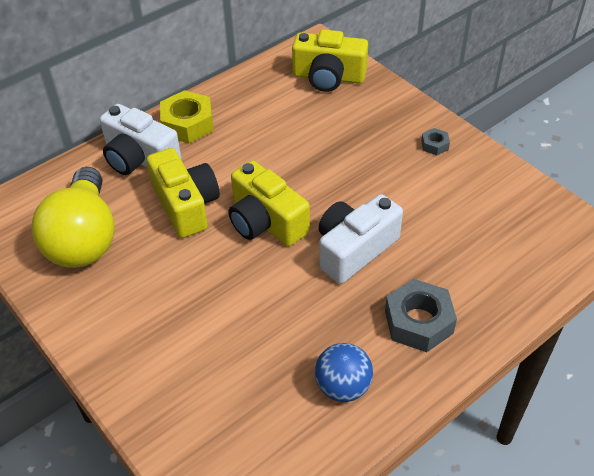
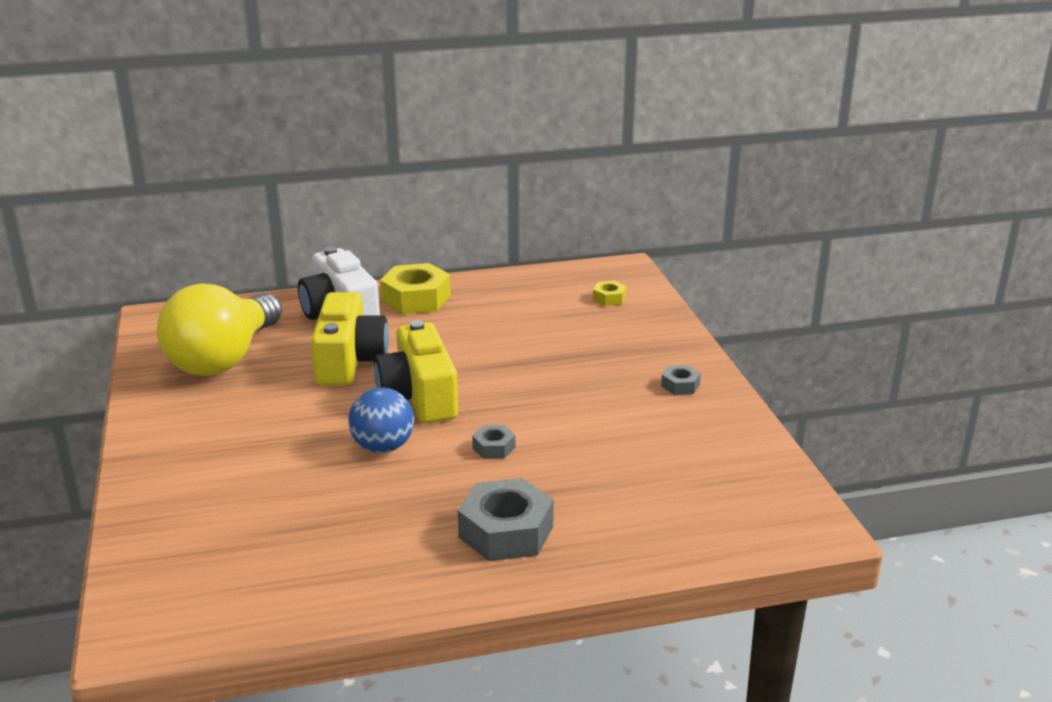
camera: 25 degrees right, 20 degrees down
(328, 77) = (609, 298): yellow camera -> yellow nut
(343, 387) = (363, 558): blue ball -> blue ball (383, 447)
(354, 249) = (494, 447): white camera -> grey nut

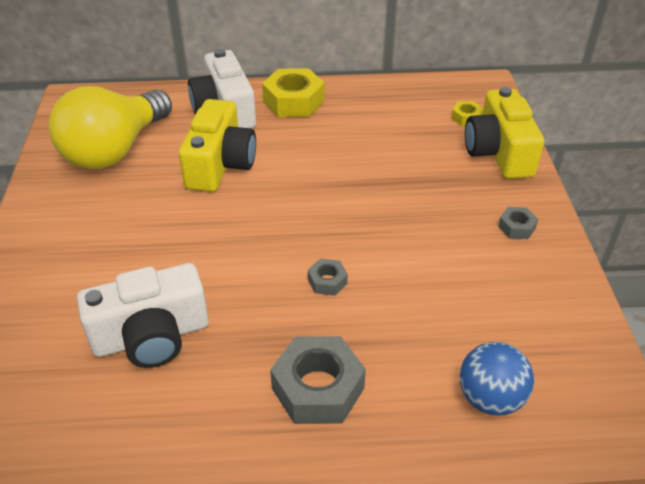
camera: 10 degrees right, 15 degrees up
(318, 510) = (151, 336): none -> white camera
(383, 447) = (227, 268): blue ball -> blue ball (490, 398)
(419, 397) = (272, 213): yellow camera -> yellow camera (498, 152)

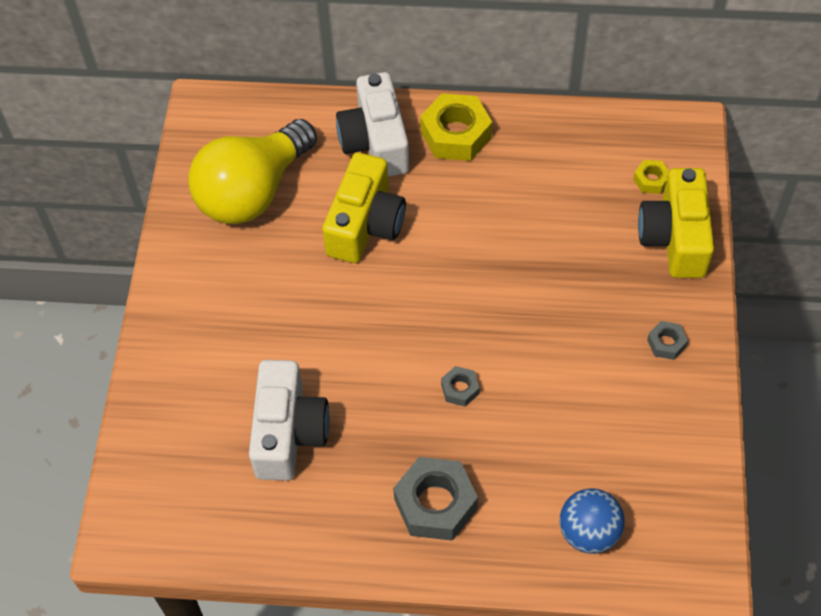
camera: 10 degrees right, 15 degrees up
(151, 336) = (288, 432): white camera -> white camera turned 75 degrees counterclockwise

